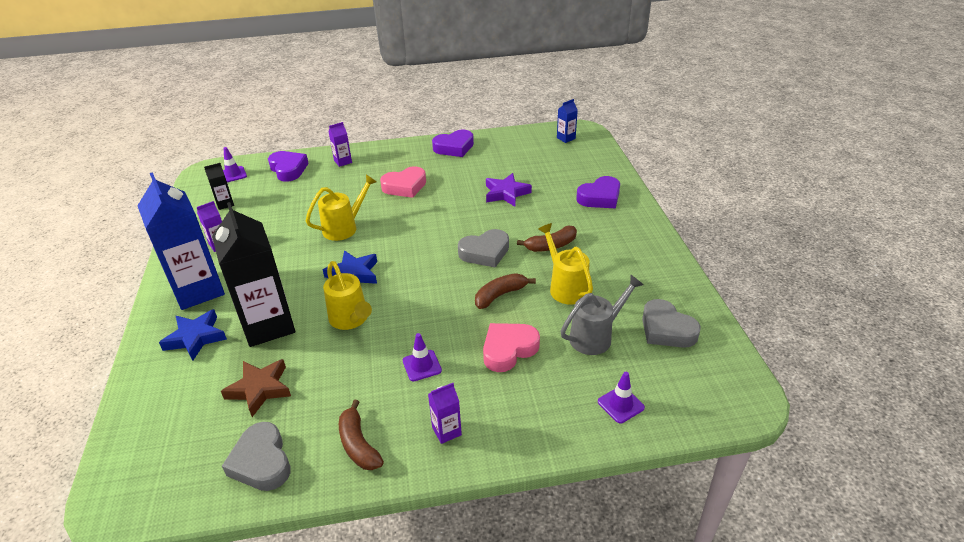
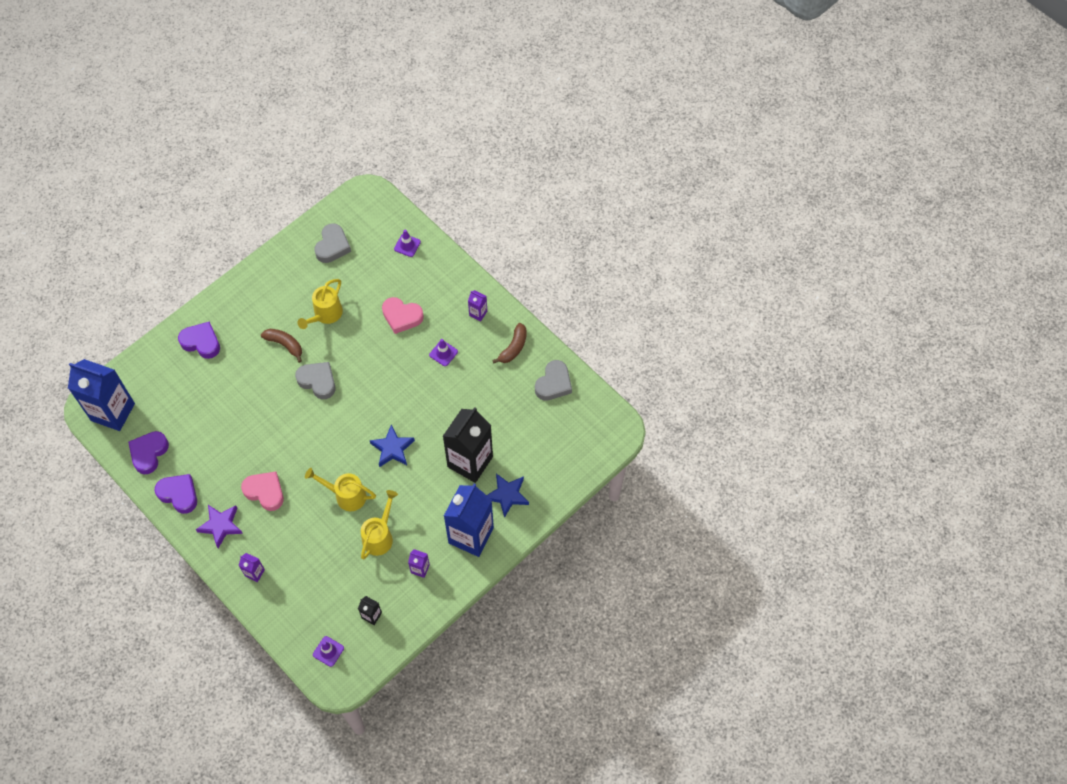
camera: 125 degrees left, 25 degrees up
(260, 389) = (515, 424): brown star -> none
(288, 169) = (293, 610): purple heart -> purple heart (149, 453)
(351, 320) = (434, 417): yellow watering can -> yellow watering can (380, 536)
(500, 295) = (357, 347): brown banana -> none
(506, 193) = (232, 410): purple star -> purple star (221, 526)
(566, 138) = (113, 412): blue carton -> blue carton, size x2.37
(596, 336) = (361, 278): grey watering can -> none

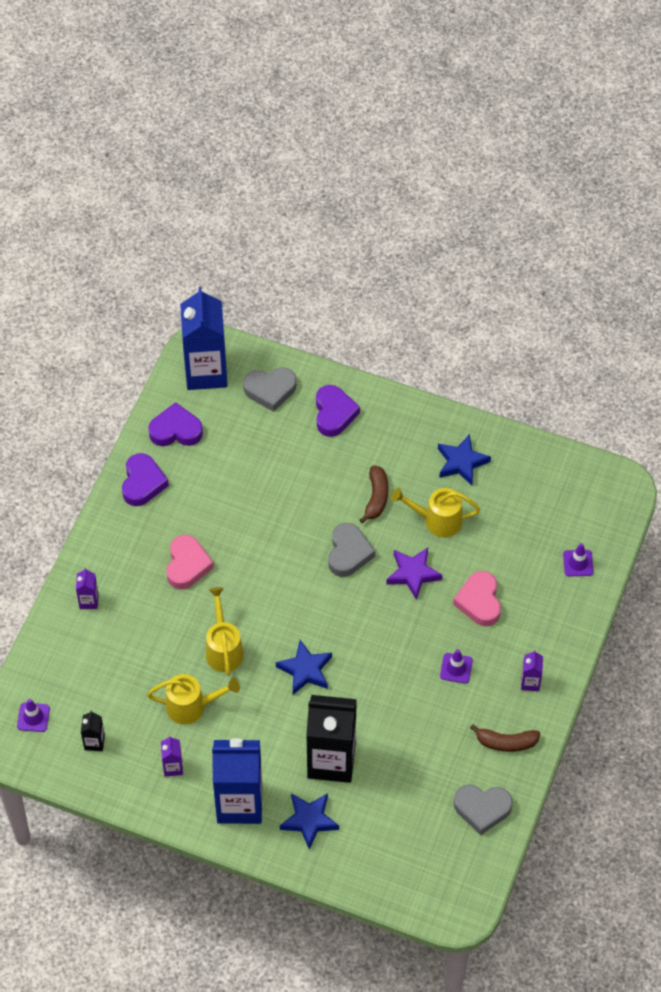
camera: 65 degrees right, 5 degrees down
(221, 526) = (127, 541): purple star -> purple star (413, 574)
(290, 280) = (461, 462): none -> blue star
(332, 246) = (531, 485): grey heart -> grey heart (270, 390)

